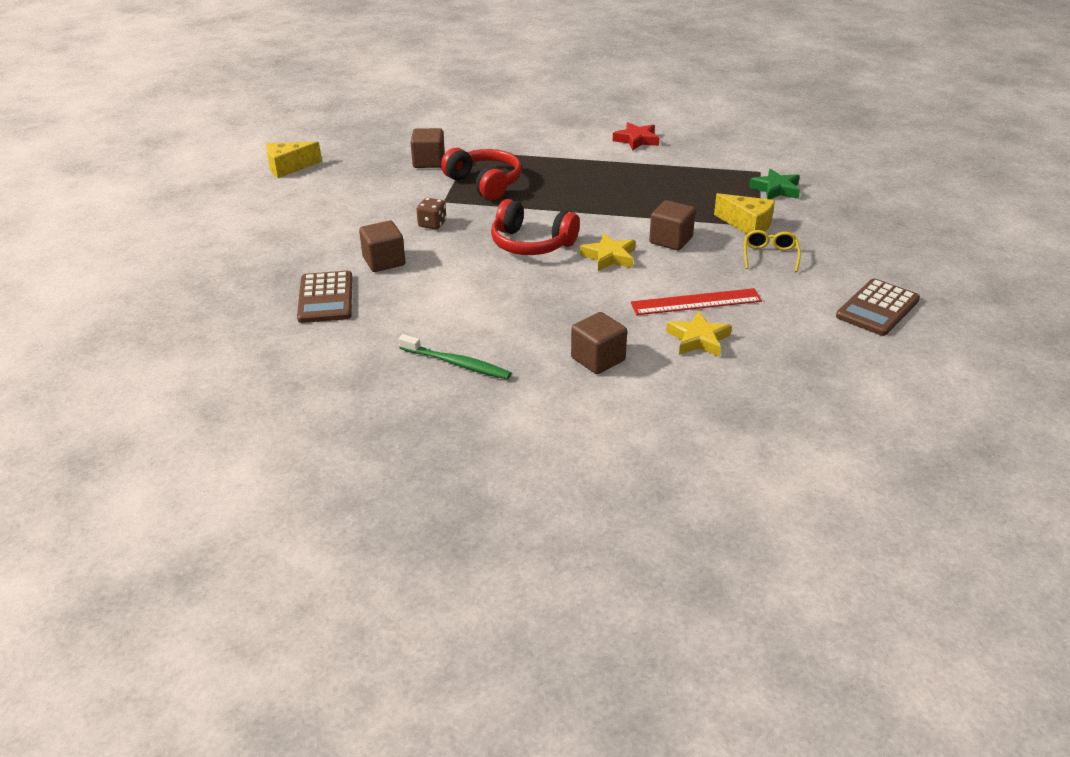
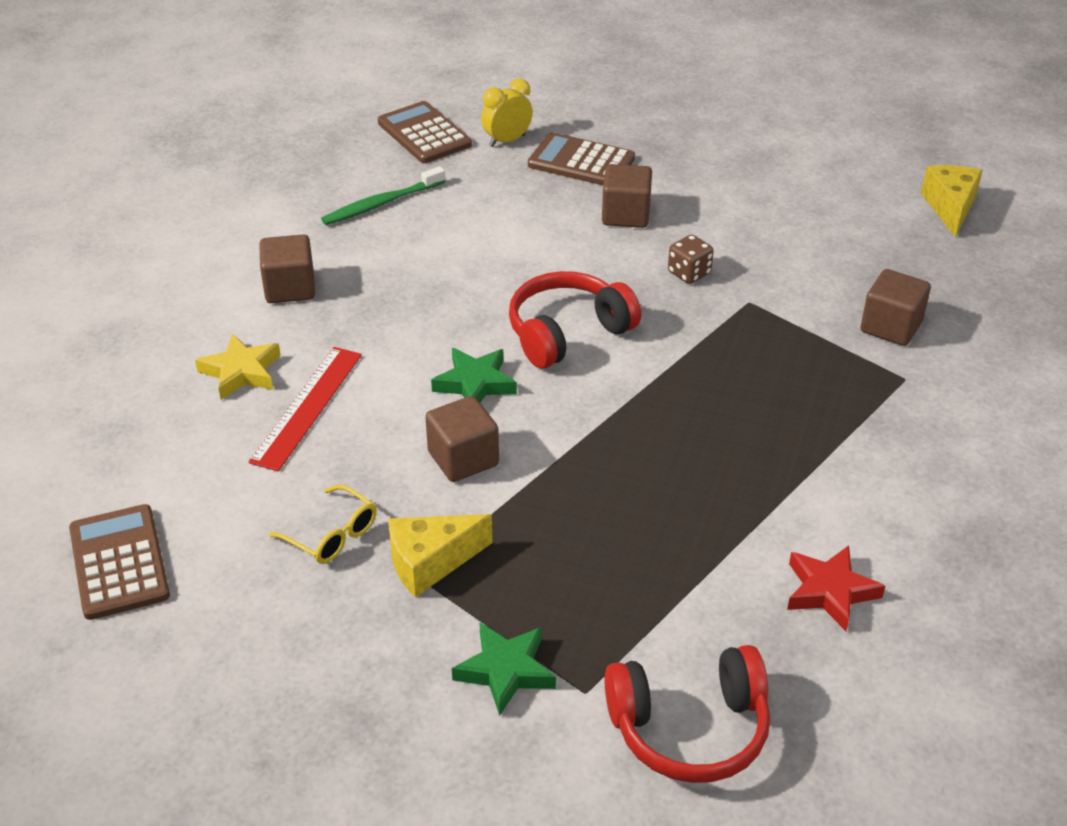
camera: 120 degrees right, 5 degrees up
(317, 340) = (507, 141): none -> yellow clock
(334, 384) = (424, 134): none -> brown calculator
(485, 183) = (777, 354): red headphones -> red headphones (689, 728)
(609, 257) = (475, 383): yellow star -> green star

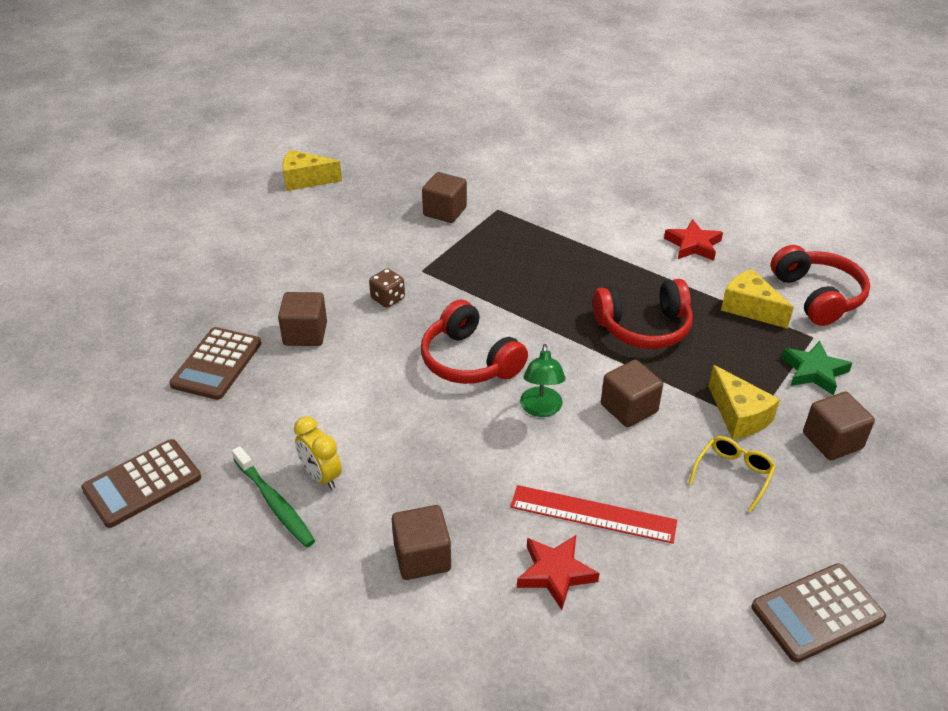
camera: 95 degrees left, 0 degrees up
(241, 372) = (555, 573): yellow star -> red star
(364, 652) = (832, 441): none -> brown cube
(475, 383) = (541, 409): green star -> green lamp
(507, 141) = (169, 417): yellow clock -> yellow clock (321, 476)
(620, 497) = (644, 327): none -> red headphones
(660, 628) = (750, 308): none -> yellow cheese

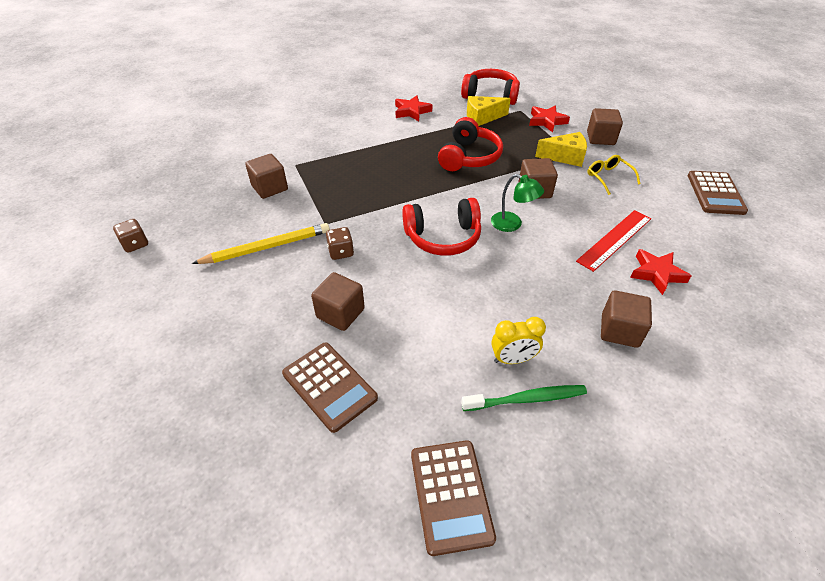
camera: 60 degrees left, 5 degrees up
(305, 180) = (135, 244): yellow cheese -> brown dice
(358, 251) = (267, 247): none -> yellow pencil
(814, 371) = (547, 121): green star -> red star

